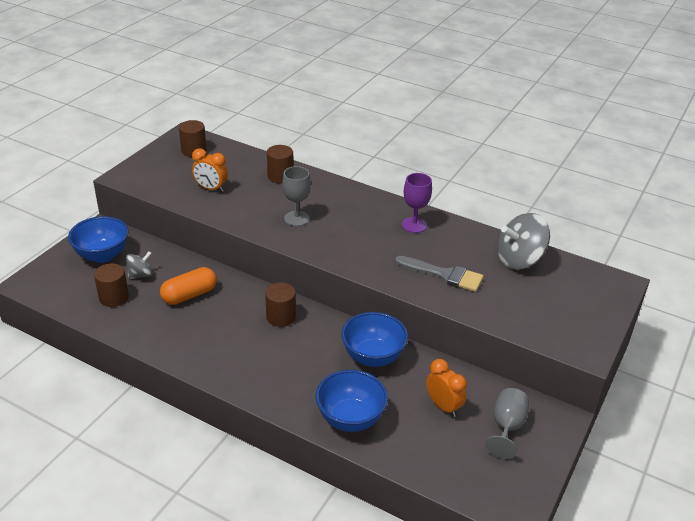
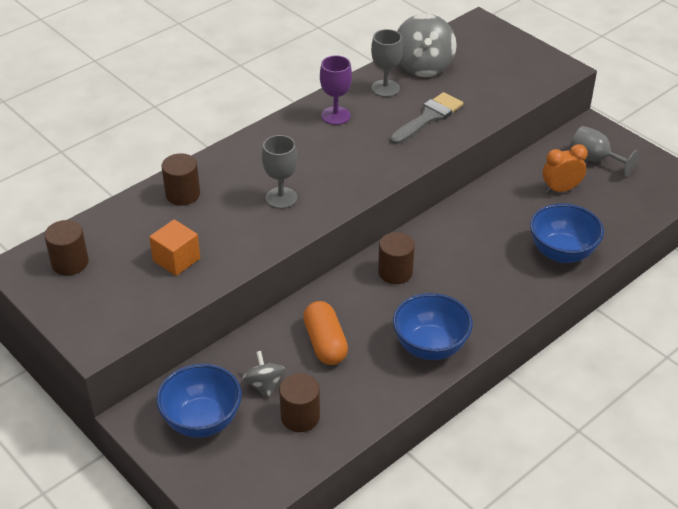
camera: 70 degrees left, 5 degrees up
(211, 188) = (176, 260): orange clock -> orange cube
(373, 357) = (481, 218): blue bowl -> blue bowl (430, 347)
(470, 244) = (385, 88): none -> grey goblet

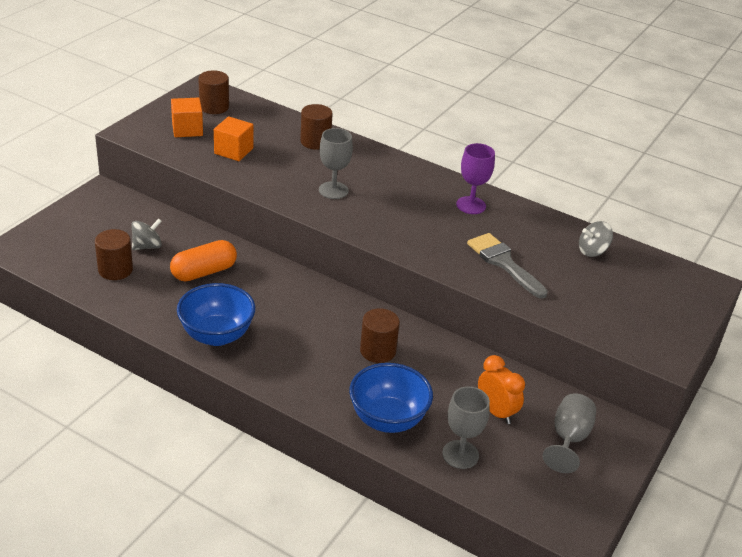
camera: 70 degrees right, 5 degrees down
(112, 292) = (187, 129): none -> orange cube
(202, 421) = (102, 222): blue bowl -> none
(385, 88) = (535, 230): grey goblet -> grey goblet (460, 454)
(395, 272) = (310, 302): brown cylinder -> brown cylinder (378, 351)
(423, 66) = (592, 251): grey spinning top -> grey spinning top, size x0.55
(428, 117) = (504, 263): grey brush -> grey brush turned 150 degrees counterclockwise

